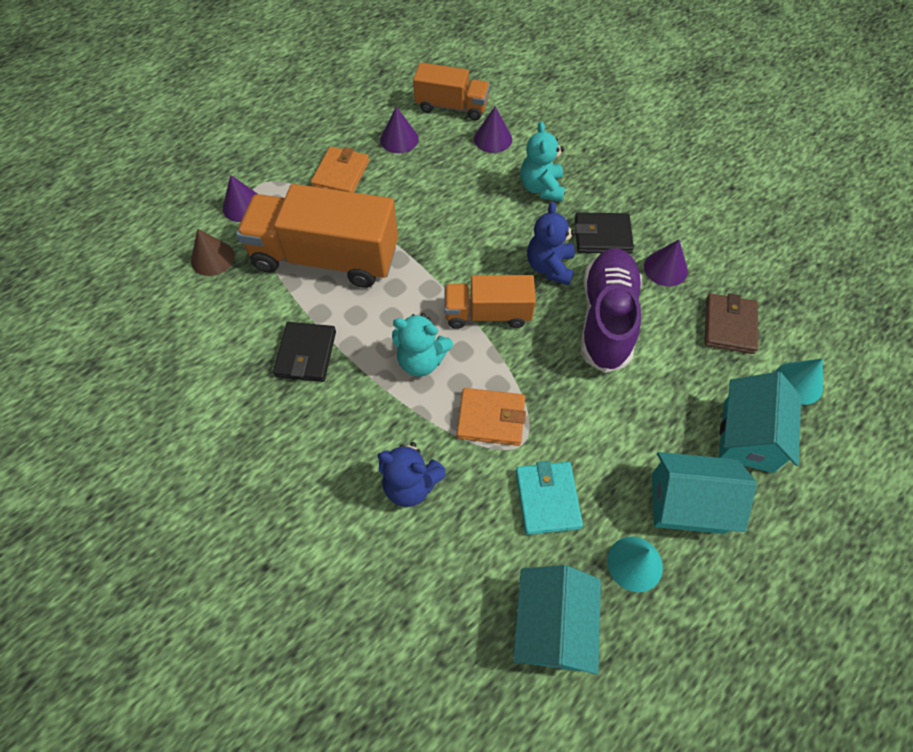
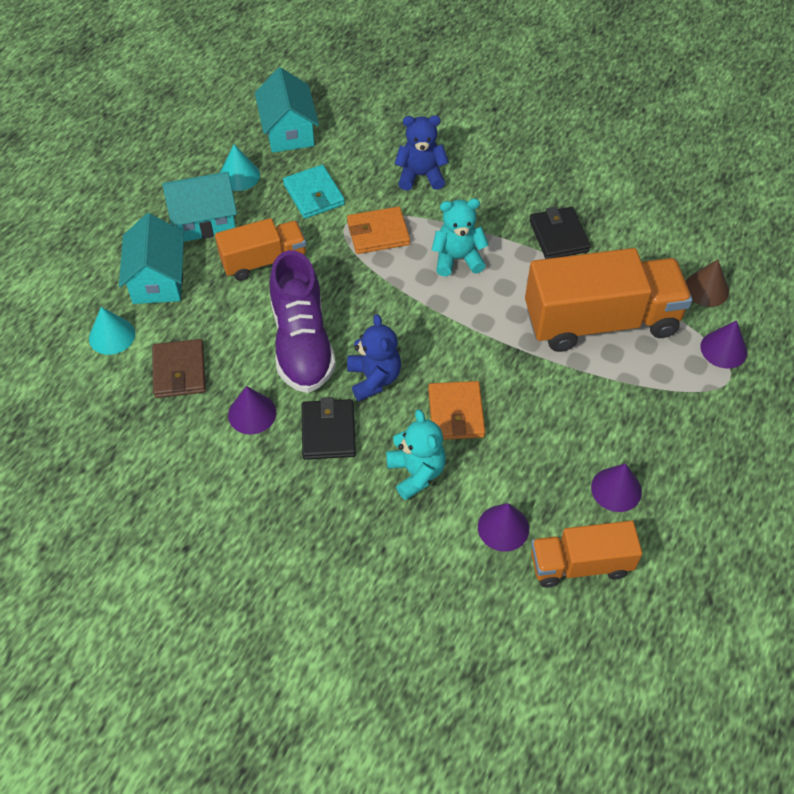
camera: 160 degrees right, 5 degrees down
(341, 174) = (651, 419): orange wallet -> orange wallet (456, 413)
(487, 314) = (417, 314): orange truck -> orange truck (264, 261)
(602, 236) = (328, 431): black wallet -> black wallet turned 75 degrees counterclockwise

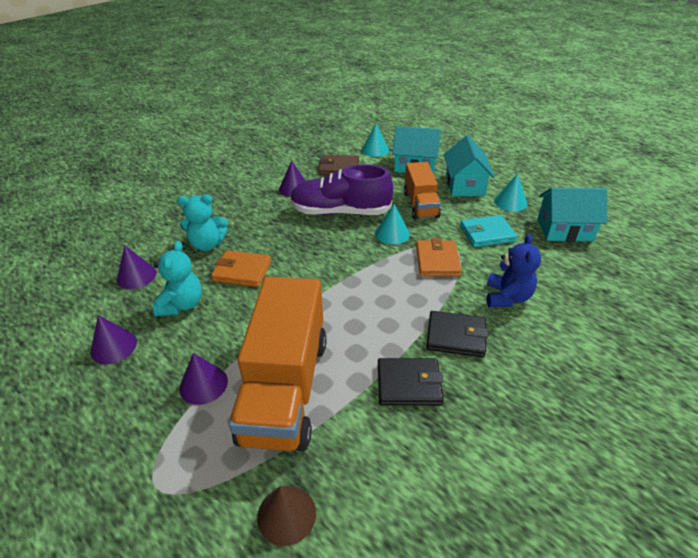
camera: 105 degrees right, 15 degrees down
(328, 431) = (263, 214): black wallet -> black wallet (456, 336)
(337, 280) = (392, 233): none -> turquoise cone
(374, 379) = (294, 238): blue teddy bear -> none
(457, 259) = (397, 302): turquoise teddy bear -> turquoise teddy bear (182, 304)
(580, 564) = (76, 308): orange truck -> none
(723, 349) = (194, 497): purple cone -> purple cone (203, 384)

